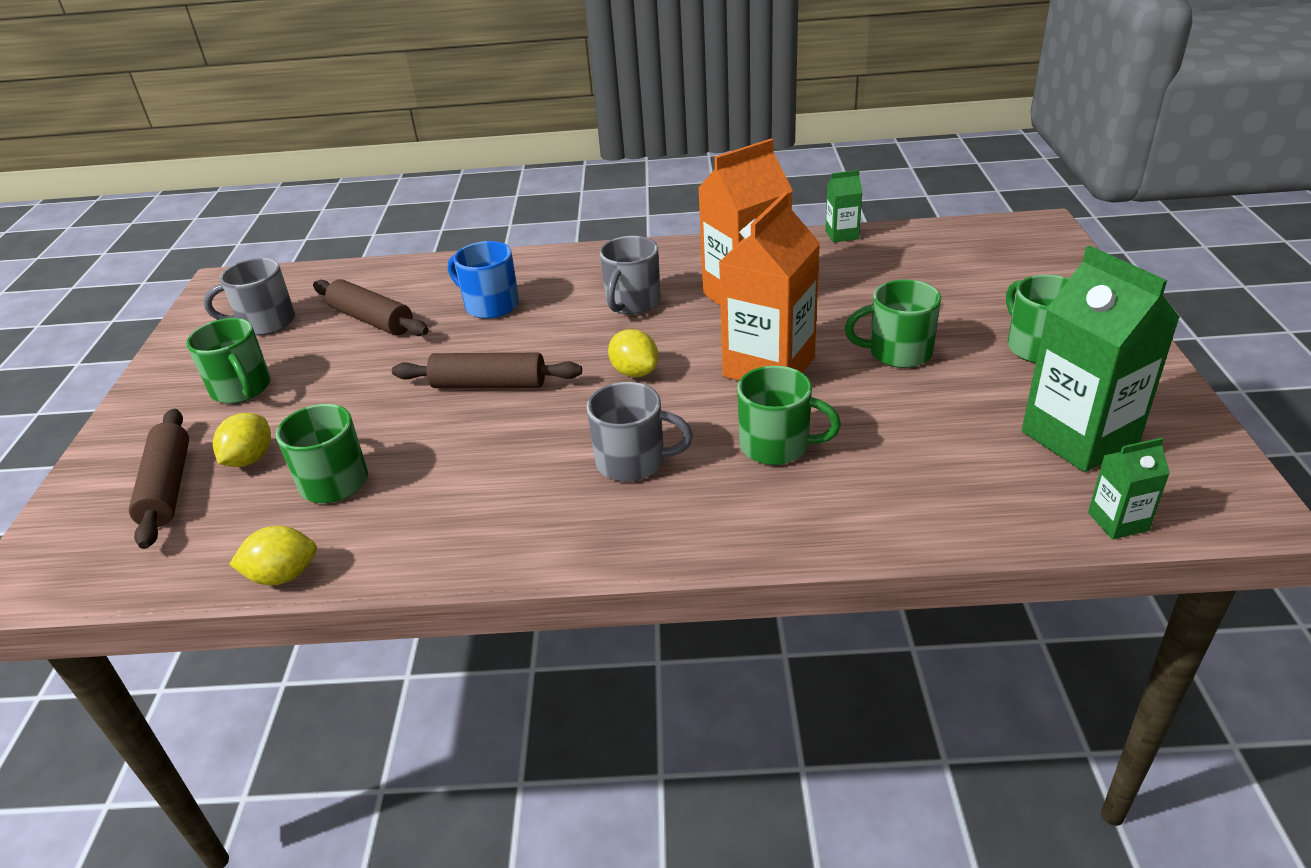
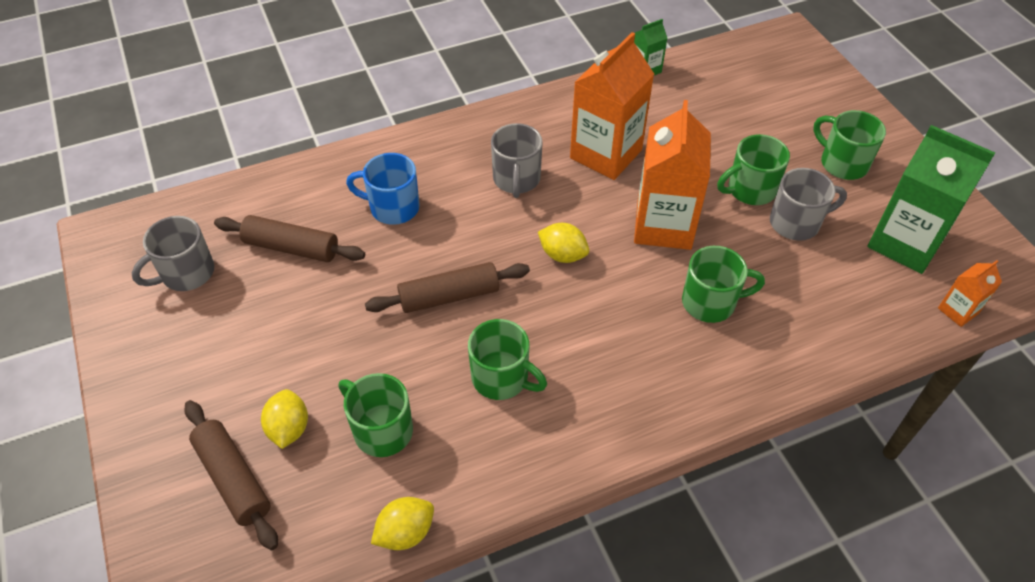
camera: 25 degrees left, 15 degrees up
(242, 389) = (222, 355): green mug -> green mug (502, 378)
(633, 462) = (614, 345): grey mug -> grey mug (796, 223)
(1118, 521) = (958, 311): green carton -> orange carton

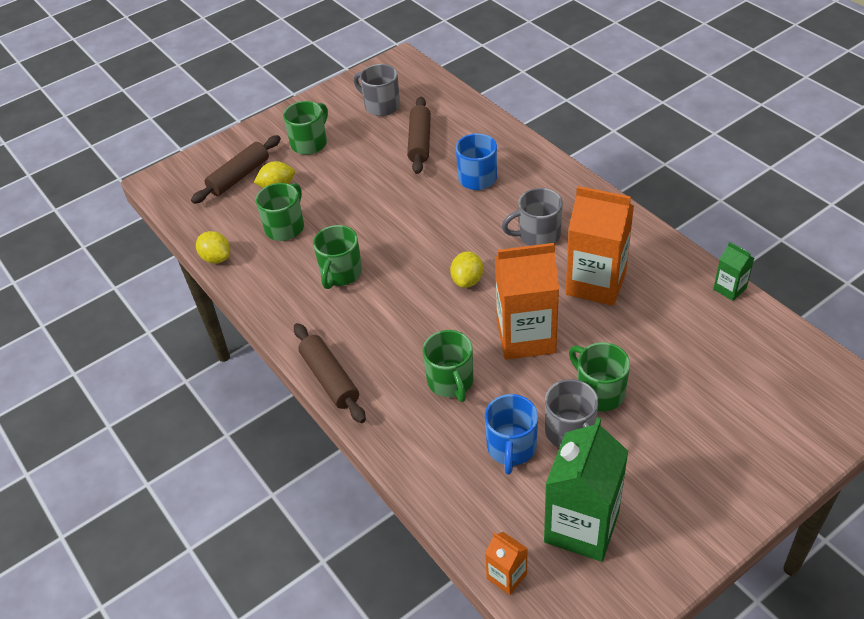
camera: 80 degrees right, 5 degrees down
(449, 296) = (404, 228): brown rolling pin -> brown rolling pin (330, 379)
(808, 272) = (511, 448): none -> blue mug
(842, 163) = (675, 464): green mug -> green mug (310, 143)

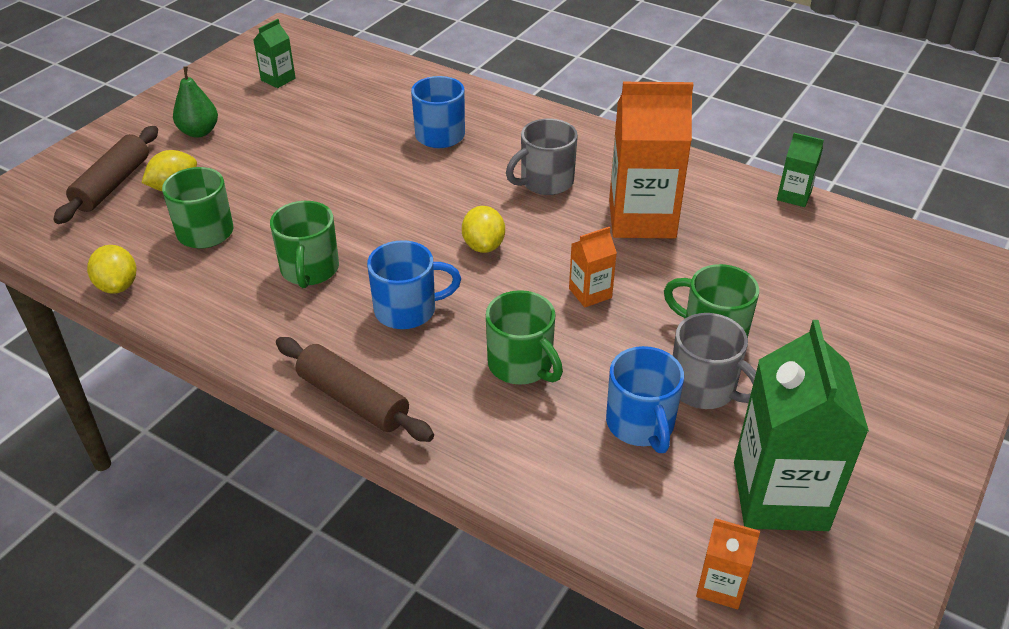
camera: 25 degrees left, 5 degrees down
(216, 258) = (118, 286): yellow lemon -> yellow lemon turned 45 degrees clockwise
(310, 143) = (199, 132): green mug -> green pear
(381, 106) = (278, 79): grey mug -> green carton
(392, 320) = (407, 310): none -> blue mug
(419, 142) = (347, 109): brown rolling pin -> none
(526, 337) = (590, 293): orange carton -> orange carton, size x0.47

